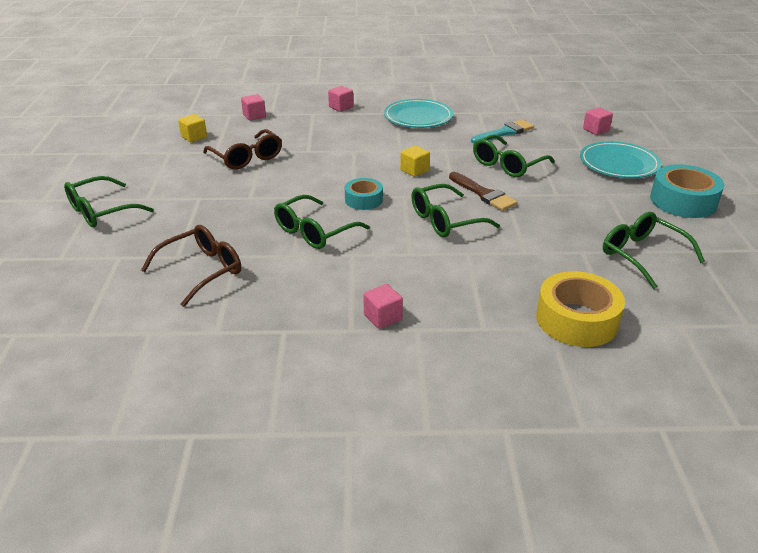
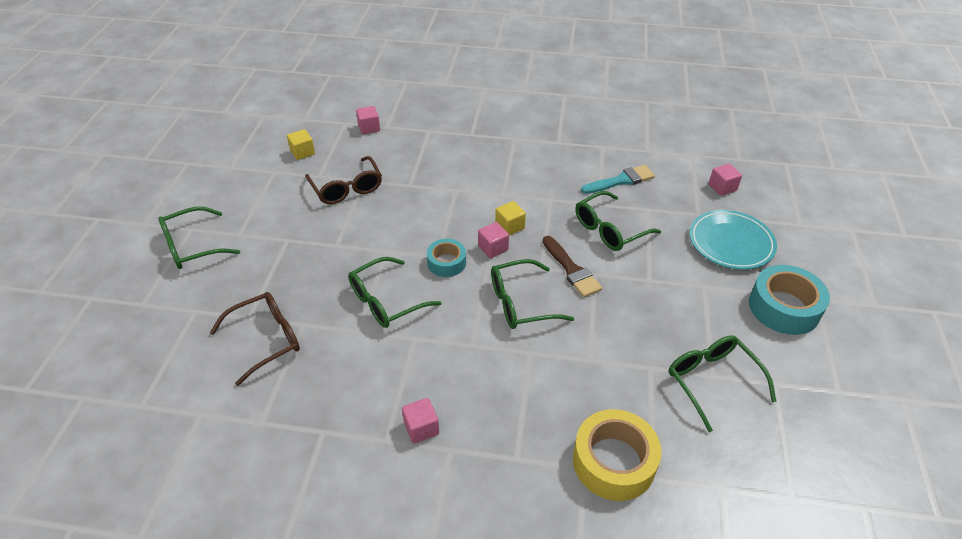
camera: 10 degrees right, 10 degrees up
(341, 107) = (459, 124): pink cube -> pink cube (493, 248)
(418, 117) = (535, 148): turquoise plate -> none

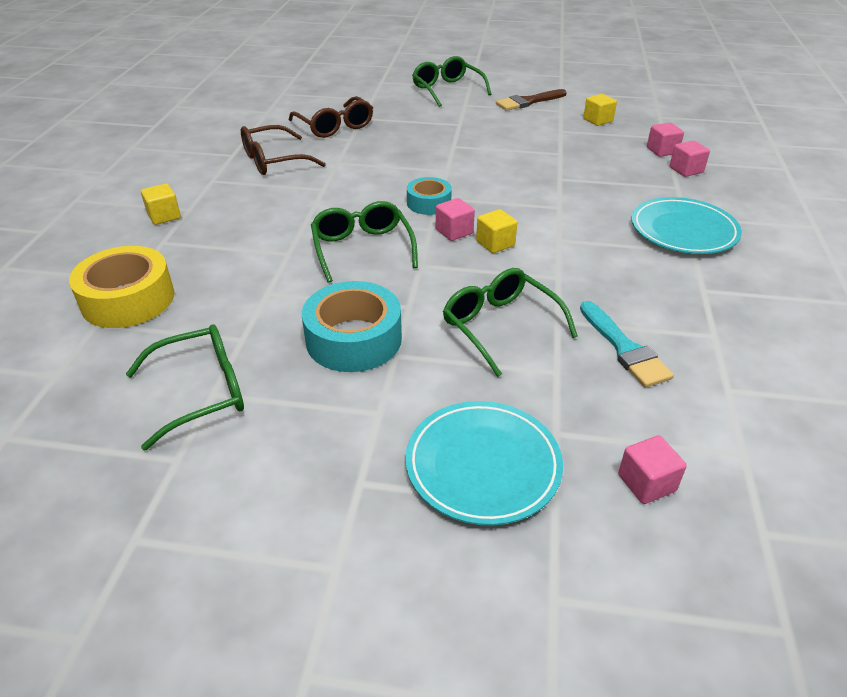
camera: 90 degrees right, 5 degrees down
(347, 188) = (543, 145): brown glasses -> brown glasses (273, 161)
(386, 301) = (373, 173): green glasses -> none
(421, 428) = (217, 195): pink cube -> pink cube (686, 170)
(465, 470) = (164, 216): none -> yellow cube
(490, 138) = (683, 231): none -> turquoise plate
(571, 269) = (417, 287): brown brush -> brown brush (528, 102)
(784, 307) = (320, 508): turquoise tape -> turquoise tape (354, 339)

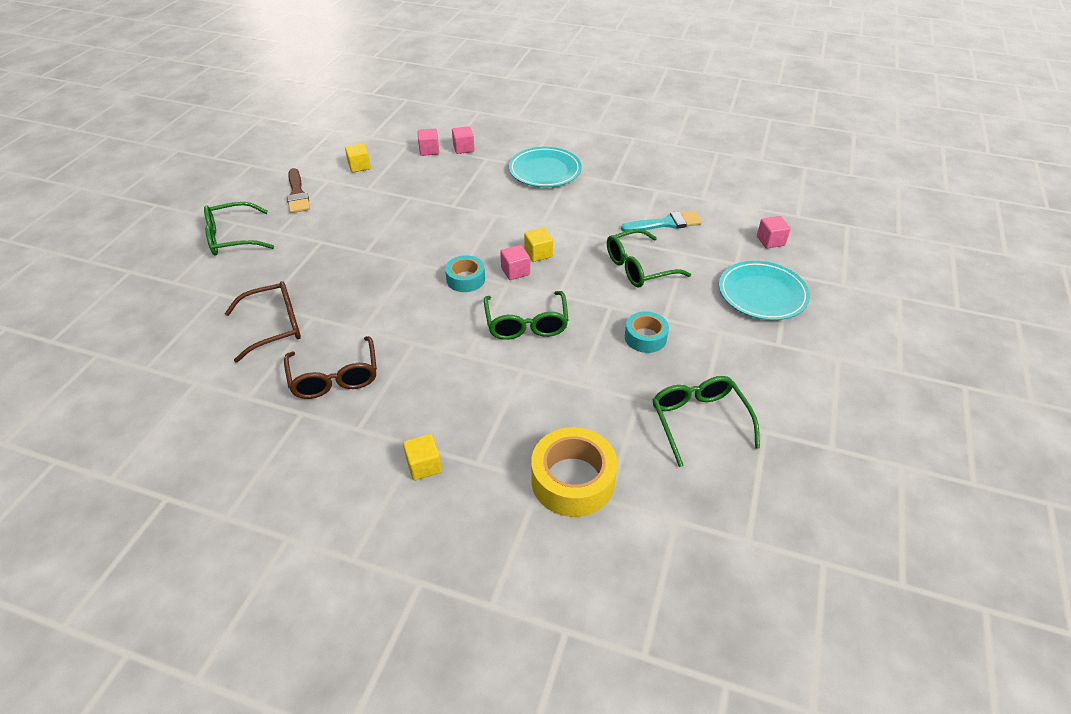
camera: 80 degrees left, 5 degrees up
(354, 339) = (645, 337): turquoise tape -> turquoise tape, size x0.60
(362, 248) = (526, 324): green glasses -> green glasses turned 90 degrees counterclockwise

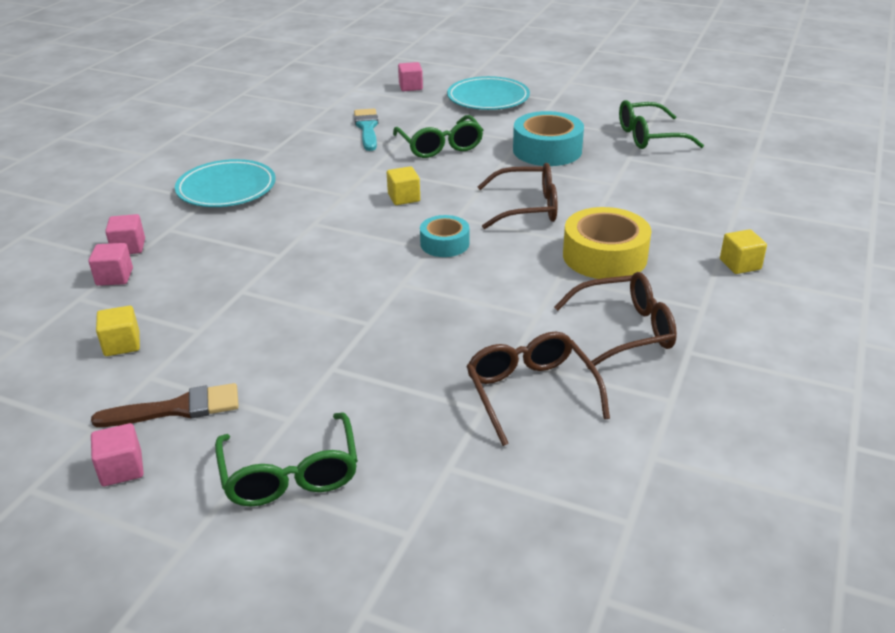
camera: 85 degrees left, 10 degrees down
(515, 271) = (435, 212): pink cube -> pink cube (122, 469)
(526, 324) = (527, 207): green glasses -> brown glasses
(573, 480) = (731, 191): yellow tape -> yellow tape (604, 256)
(645, 337) = (547, 150): turquoise tape -> turquoise tape, size x1.67

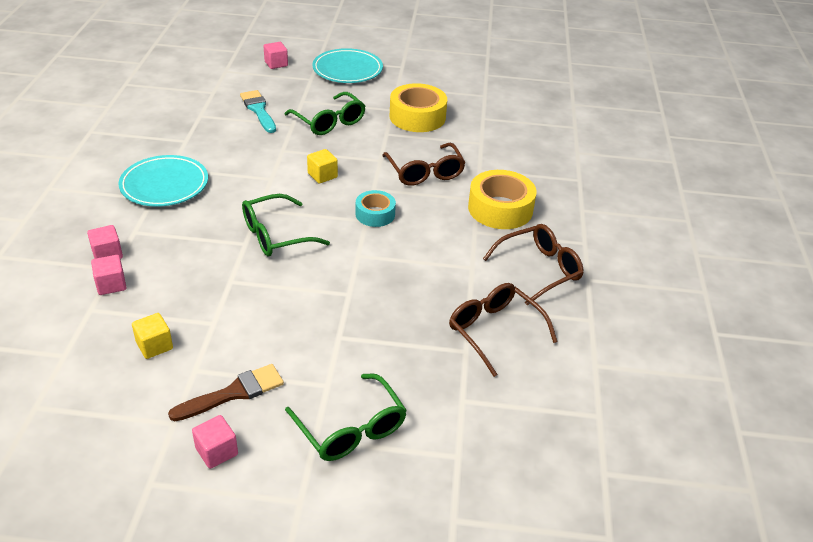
camera: 20 degrees left, 5 degrees up
(527, 207) = (425, 172): brown glasses -> brown glasses turned 90 degrees clockwise
(547, 150) = (417, 117): turquoise tape -> yellow tape
(649, 137) = (490, 96): green glasses -> green glasses (275, 235)
(740, 264) = (597, 203): yellow cube -> none

